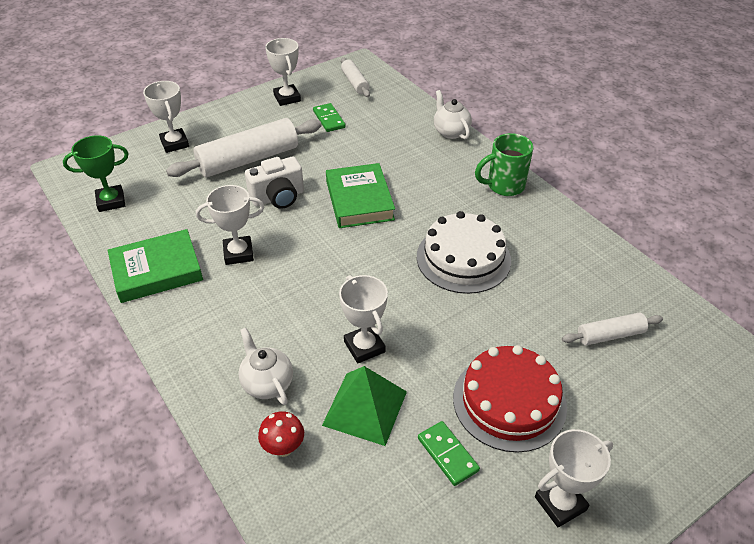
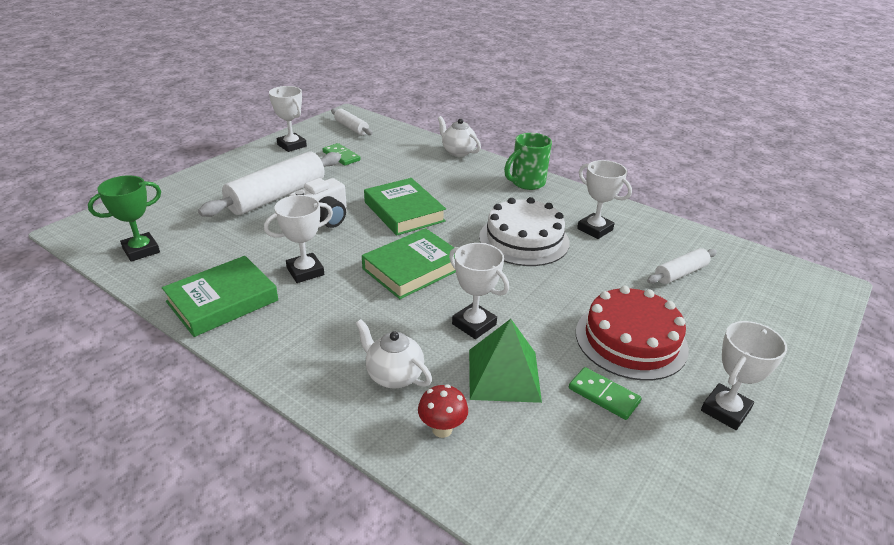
camera: 20 degrees left, 10 degrees down
(174, 143) = (191, 193): white trophy -> white trophy (595, 229)
(337, 270) = (413, 268): none -> green book

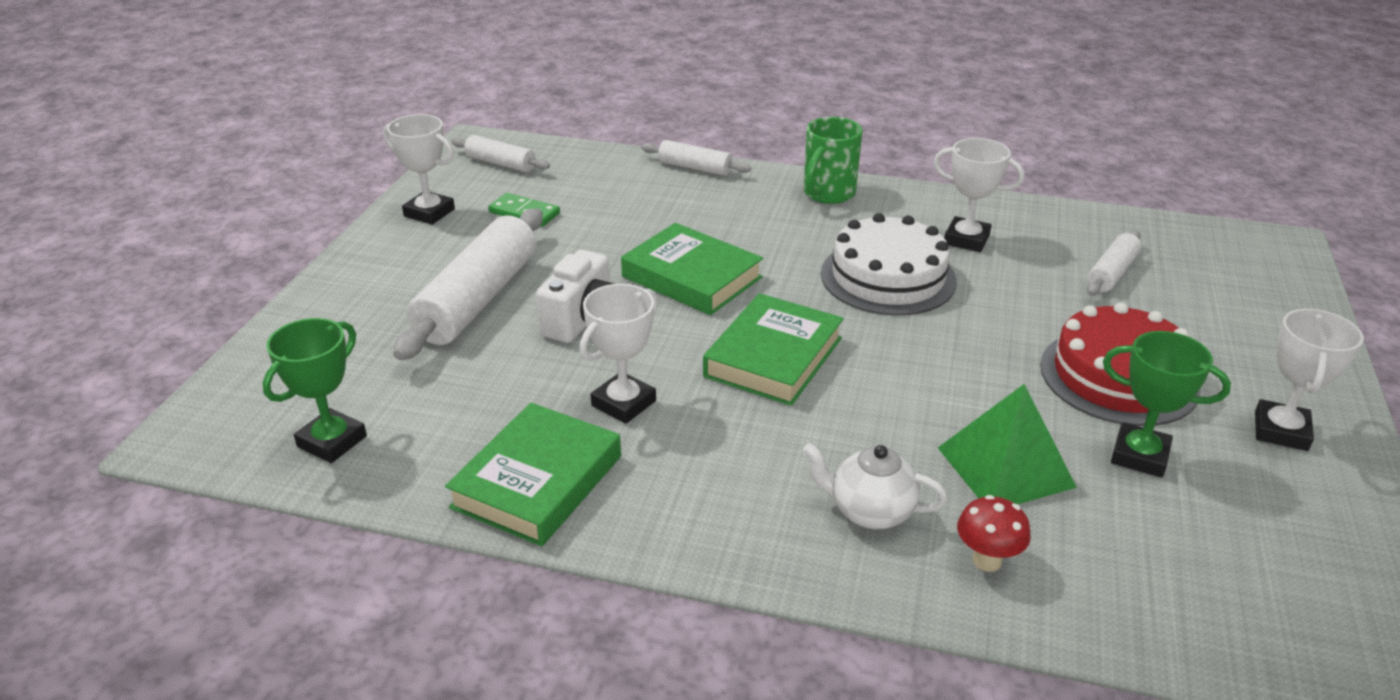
camera: 20 degrees left, 0 degrees up
(458, 152) = (695, 168): white teapot -> white rolling pin
(474, 324) = (916, 412): white trophy -> none
(603, 395) = (1139, 455): green domino -> green trophy

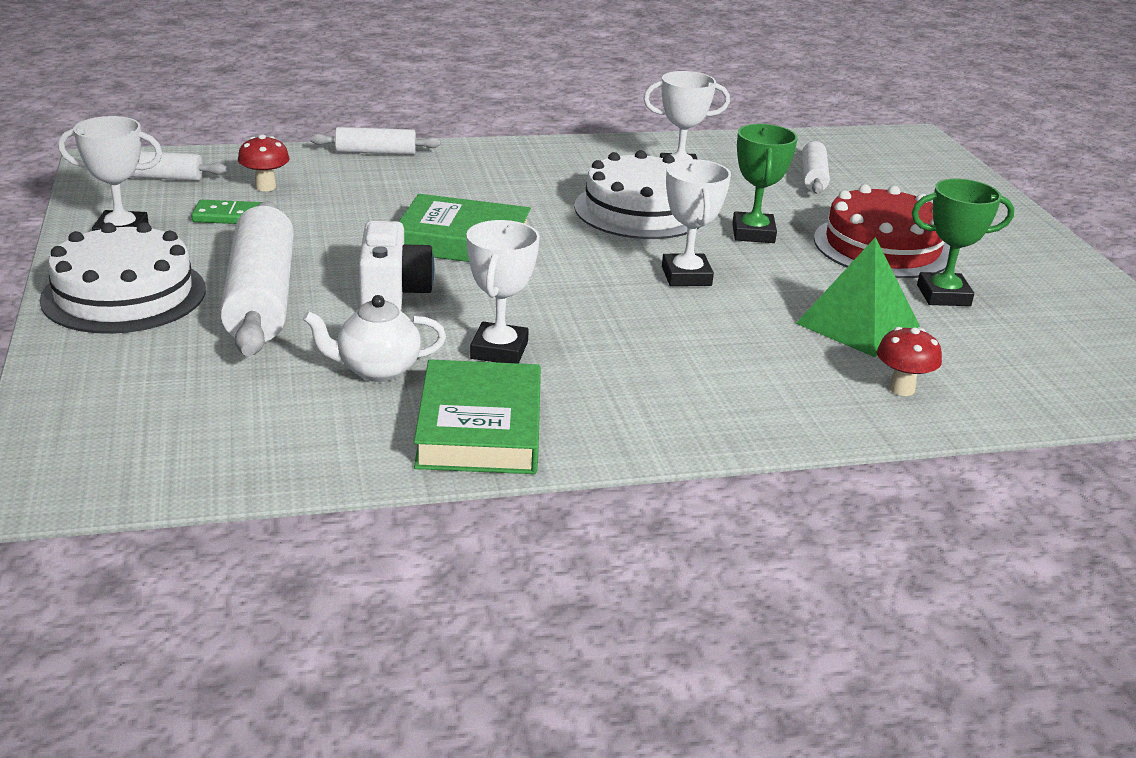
camera: 30 degrees left, 5 degrees down
(332, 441) = (228, 447): green trophy -> green trophy (753, 233)
(382, 272) = (124, 294): none -> white cake
(574, 188) = (265, 187): none -> red mushroom
(773, 357) = (600, 288): green book -> none
(828, 194) = (525, 155): green mug -> none
(870, 511) = (786, 379): white teapot -> white teapot (377, 370)
(1280, 431) = (1020, 259): white trophy -> white trophy (686, 276)

